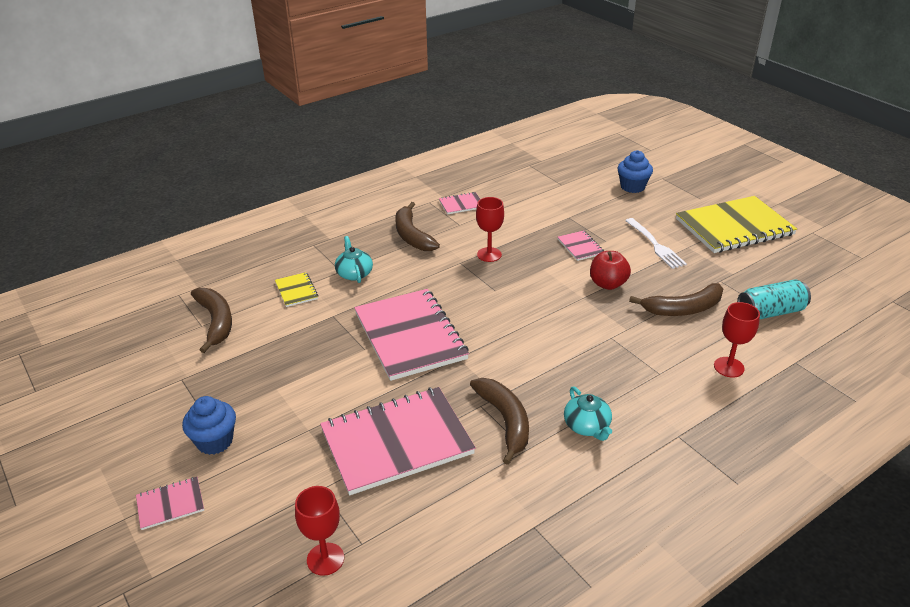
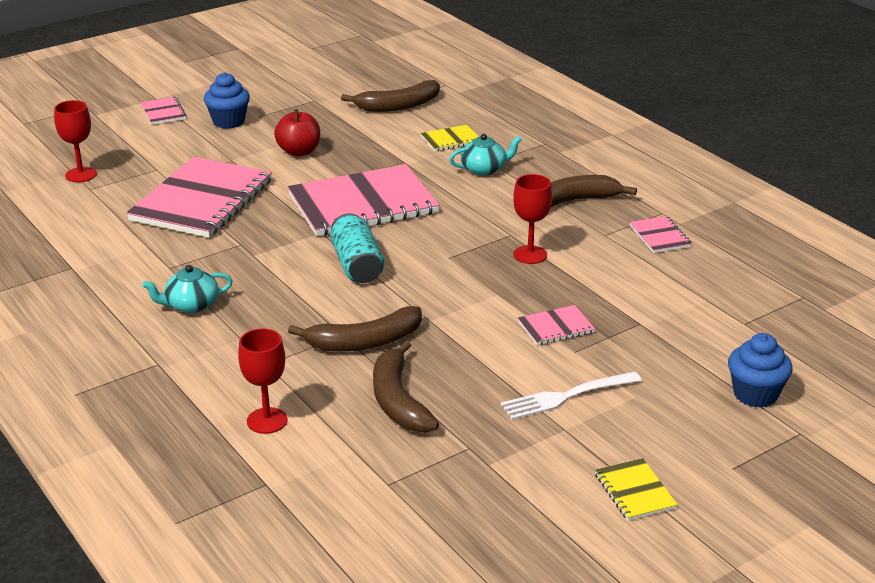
camera: 90 degrees right, 5 degrees down
(397, 442) = (202, 200): pink notebook -> pink notebook turned 45 degrees clockwise
(505, 421) = (213, 257): brown banana -> brown banana (365, 342)
(607, 284) = (460, 342): red apple -> red apple (299, 152)
(734, 227) = (635, 491): yellow notebook -> yellow notebook, size x0.43
(770, 312) = (384, 483): turquoise can -> turquoise can (357, 265)

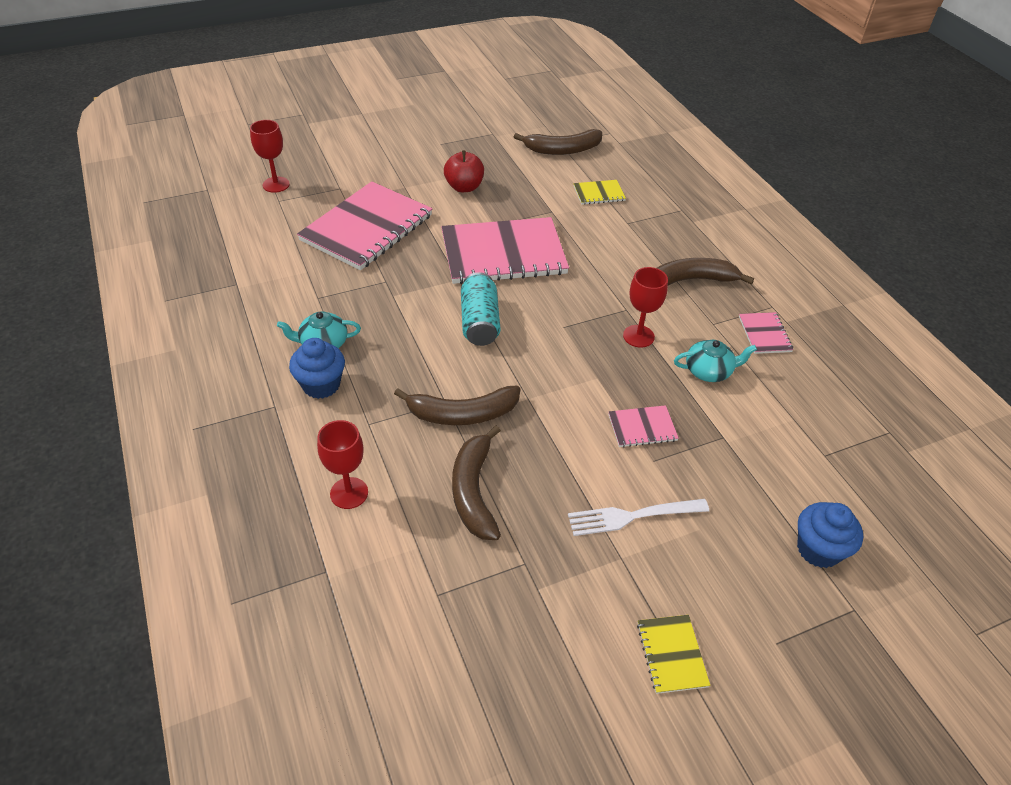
camera: 10 degrees right, 15 degrees up
(163, 112) = (363, 129): pink notebook -> none
(228, 121) = (414, 146): blue cupcake -> blue cupcake (321, 385)
(484, 169) = (620, 231): turquoise teapot -> turquoise teapot (709, 371)

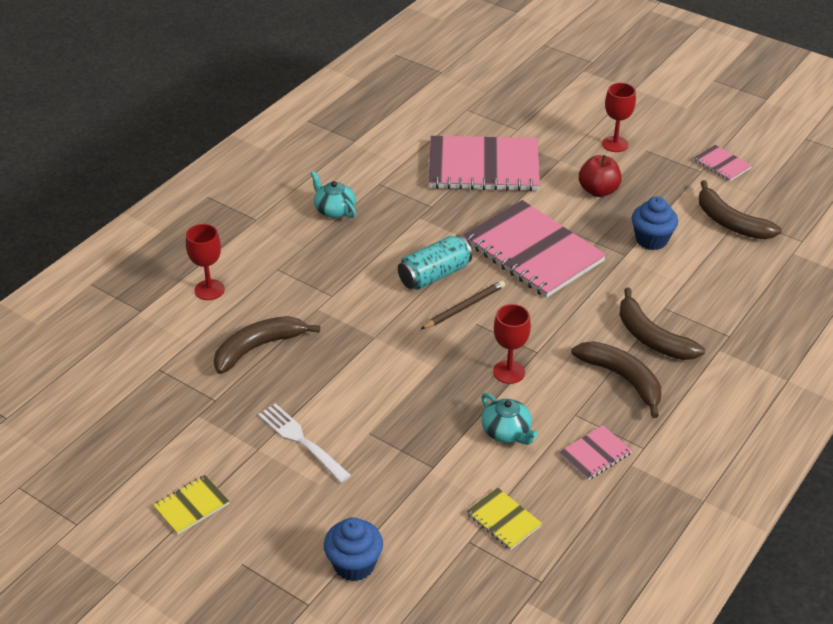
camera: 60 degrees right, 5 degrees down
(276, 184) = (484, 98): red goblet -> red goblet (615, 144)
(321, 385) = (293, 229): blue cupcake -> blue cupcake (651, 240)
(462, 414) = (327, 310): brown banana -> brown banana (652, 338)
(537, 324) = (464, 307): none -> brown pencil
(599, 193) = (688, 272): yellow notebook -> yellow notebook (503, 520)
(642, 427) = (400, 413): pink notebook -> pink notebook (722, 164)

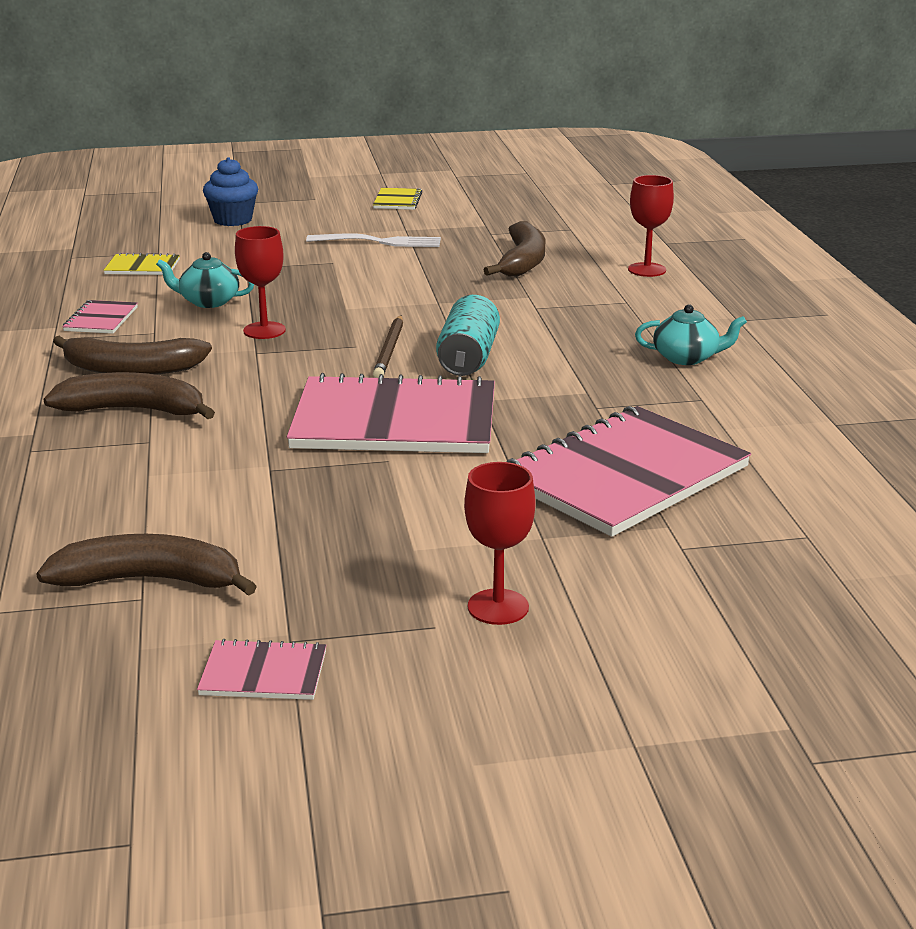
camera: 135 degrees right, 15 degrees down
(598, 191) = (417, 524): red apple -> none
(651, 240) = (253, 501): blue cupcake -> none

